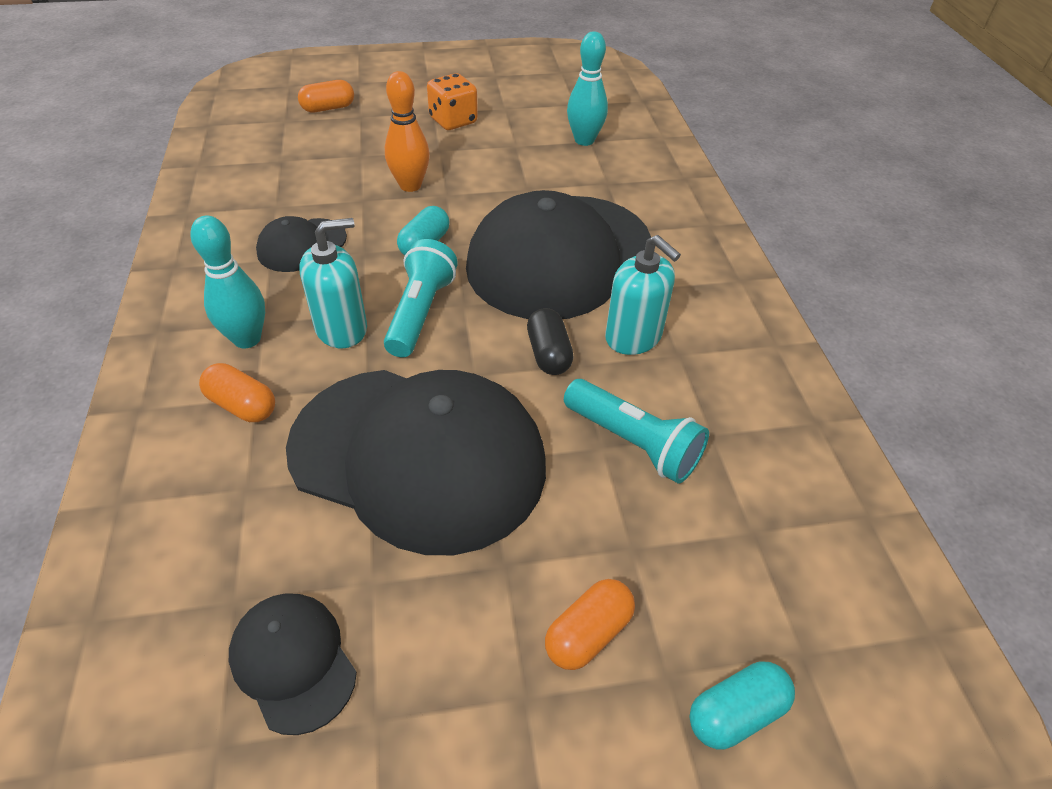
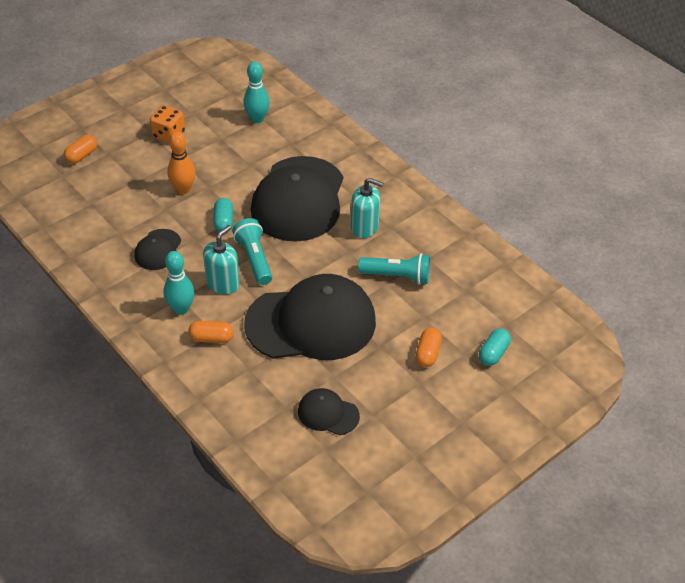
camera: 30 degrees left, 0 degrees up
(548, 354) = (332, 252): black capsule -> none

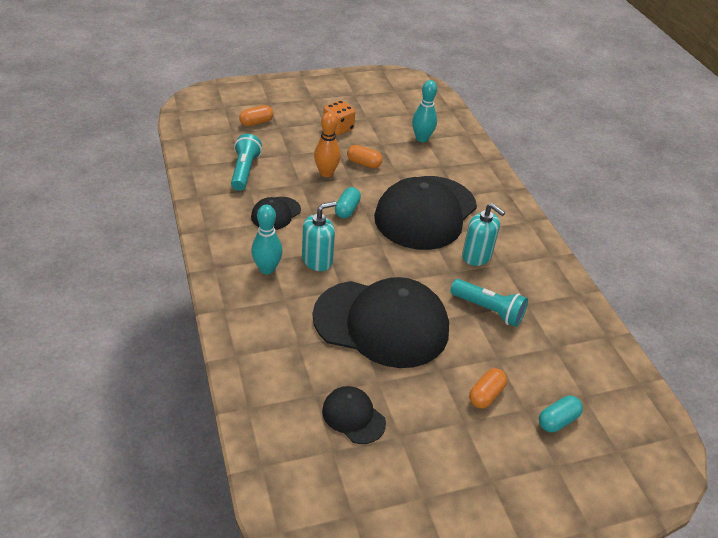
camera: 20 degrees right, 5 degrees down
(211, 338) = (279, 304): orange capsule -> orange capsule (364, 163)
(254, 259) = (357, 249): turquoise flashlight -> turquoise flashlight (244, 171)

